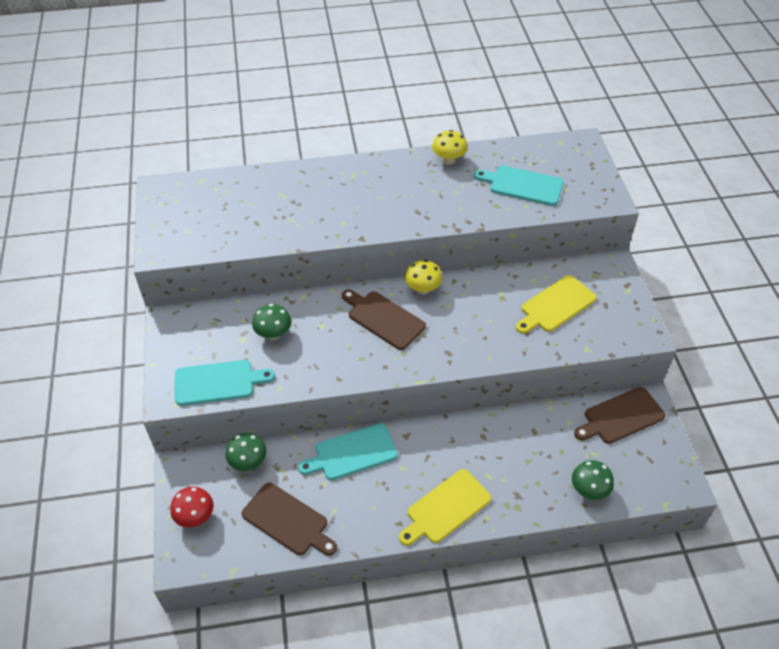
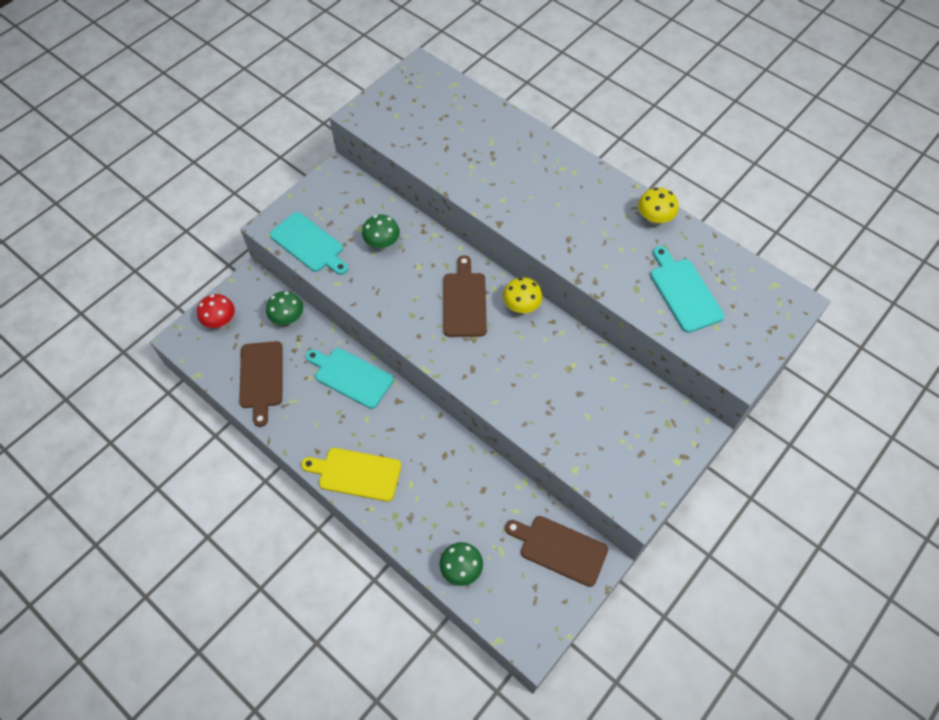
camera: 50 degrees right, 10 degrees up
(555, 305) = (601, 414): yellow cutting board -> none

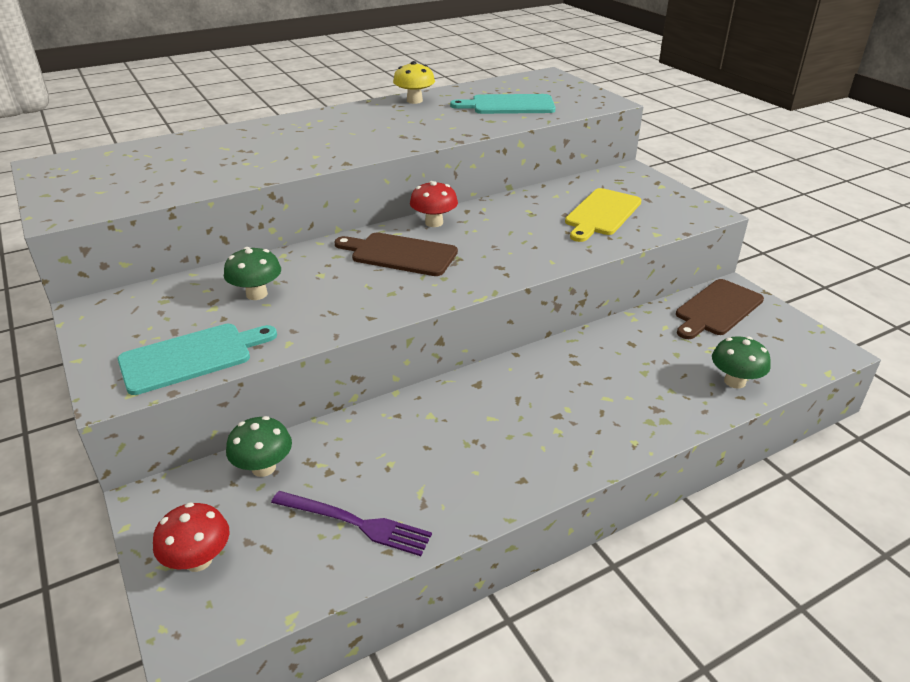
camera: 70 degrees left, 25 degrees down
(261, 378) = (355, 523): brown cutting board -> purple fork
(351, 376) = (414, 419): turquoise cutting board -> none
(356, 473) = (575, 446): yellow cutting board -> yellow cutting board (601, 214)
(521, 306) = (434, 223): yellow mushroom -> red mushroom

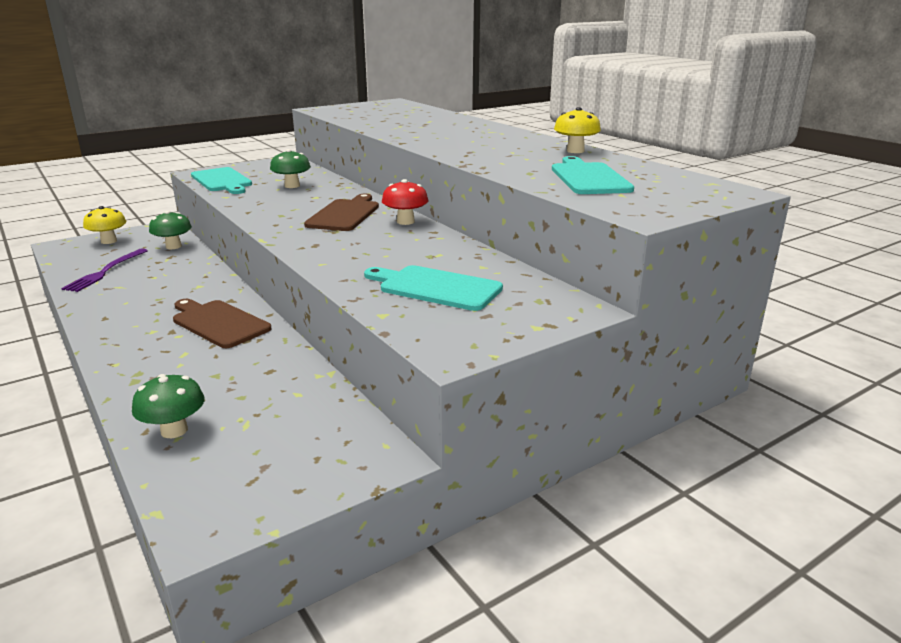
camera: 85 degrees right, 10 degrees down
(198, 560) = (109, 241): red mushroom -> yellow mushroom
(601, 214) = (436, 287): yellow cutting board -> turquoise cutting board
(717, 309) = (332, 436): brown cutting board -> brown cutting board (218, 323)

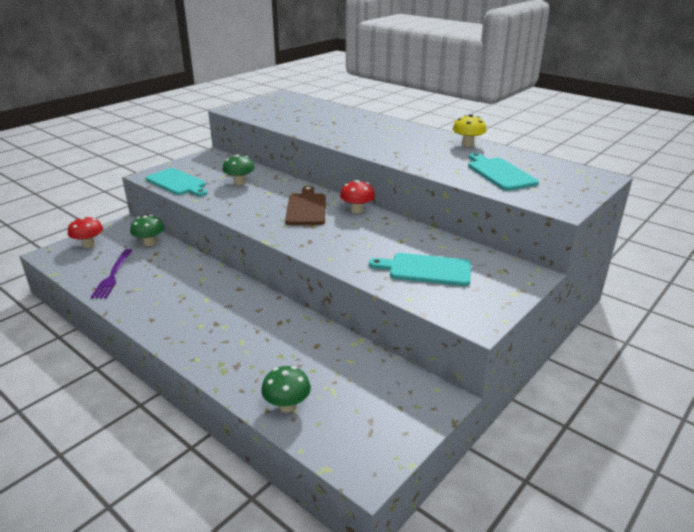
camera: 15 degrees left, 5 degrees up
(109, 241) = (89, 244): yellow mushroom -> red mushroom
(218, 323) = (246, 310): brown cutting board -> none

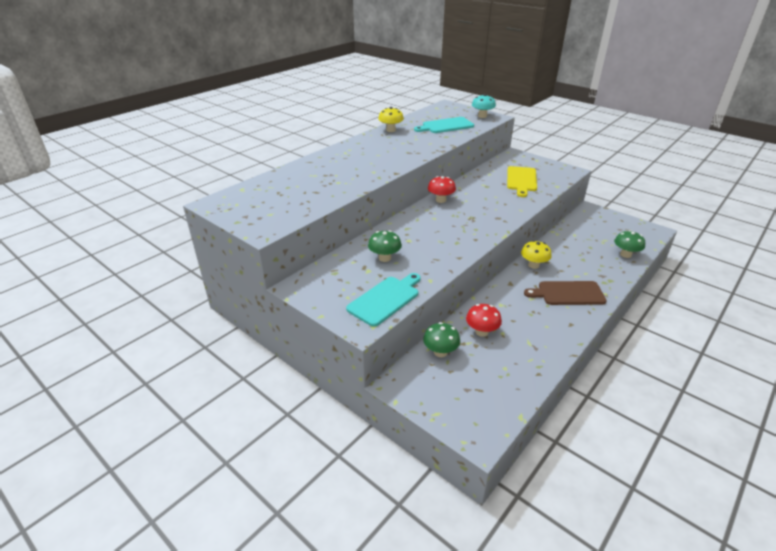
camera: 90 degrees left, 5 degrees up
(89, 244) = (450, 405): red mushroom -> red mushroom (481, 332)
(113, 275) = (511, 365): purple fork -> none
(273, 310) = (533, 265): none -> yellow mushroom
(306, 208) = (440, 221): brown cutting board -> brown cutting board (568, 293)
(426, 269) = (521, 180): turquoise cutting board -> yellow cutting board
(561, 199) = (482, 116): none -> turquoise mushroom

